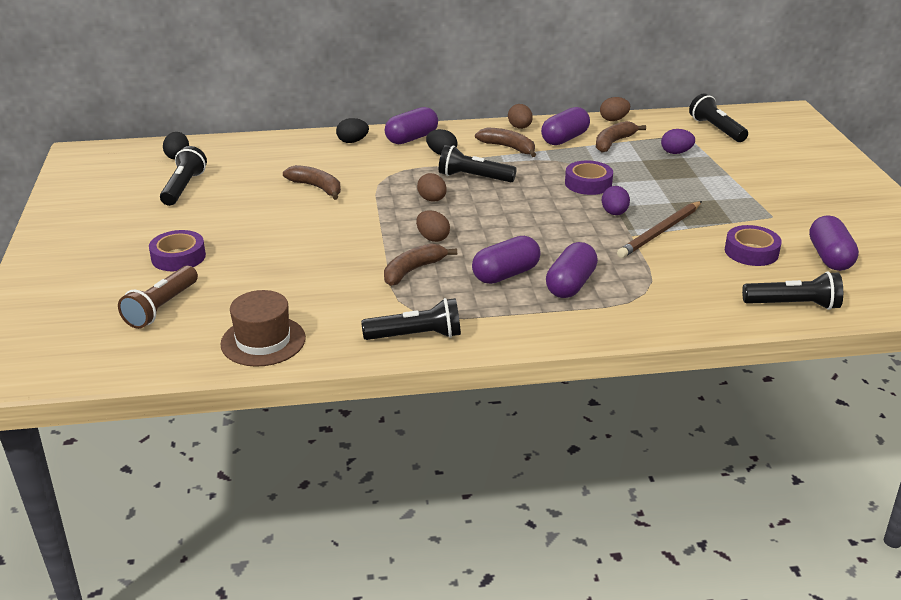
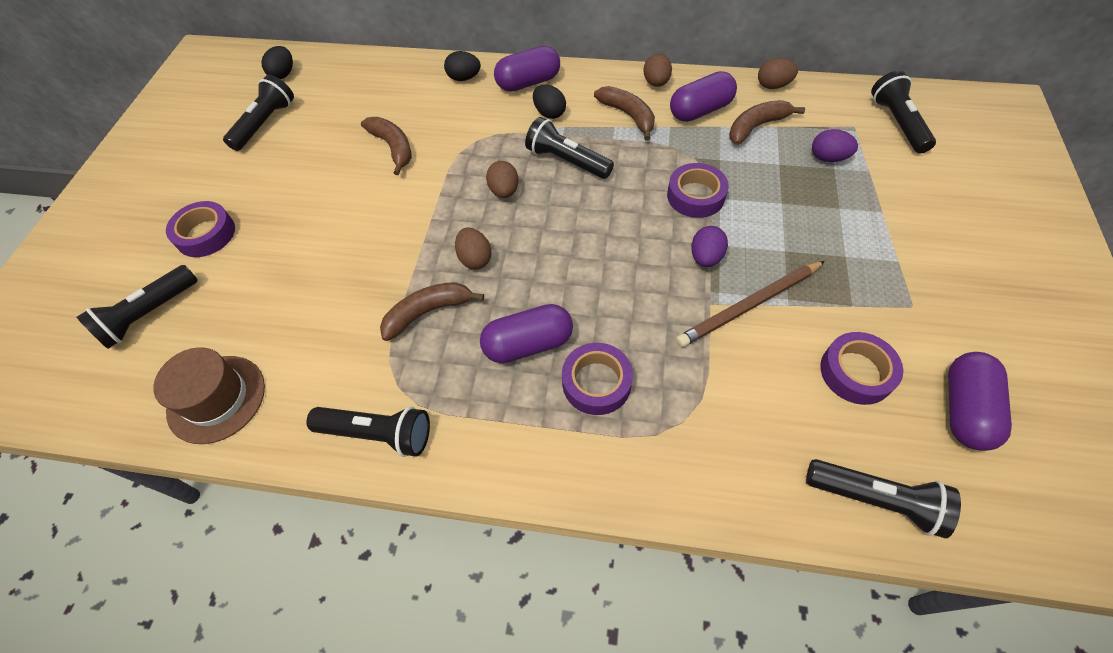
camera: 20 degrees right, 25 degrees up
(162, 307) = (149, 314): brown flashlight -> black flashlight
(570, 285) = (596, 383): purple capsule -> purple tape

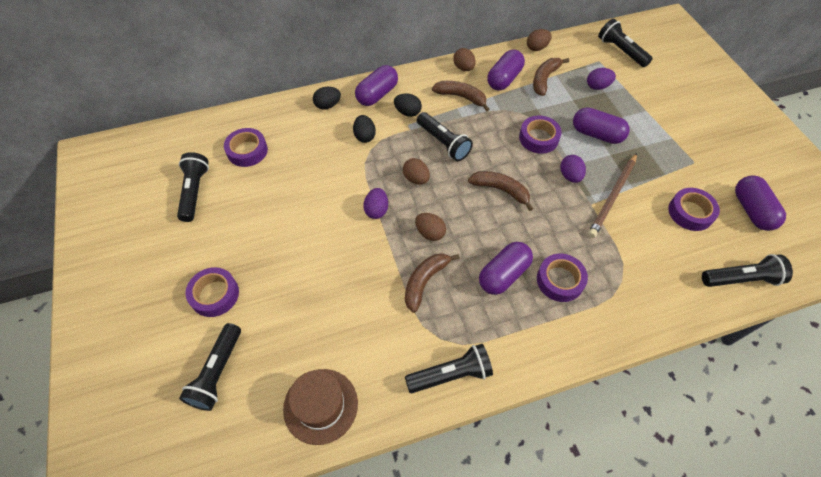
camera: 30 degrees left, 0 degrees up
(283, 74) = (178, 147): black egg -> black egg (364, 136)
(345, 99) = (247, 151): none -> purple tape
(393, 147) = (313, 175): brown banana -> brown banana (501, 190)
(433, 210) = (376, 210): none -> purple egg
(567, 161) = (443, 143): black flashlight -> black flashlight turned 135 degrees counterclockwise
(782, 218) = (596, 134): none -> purple capsule

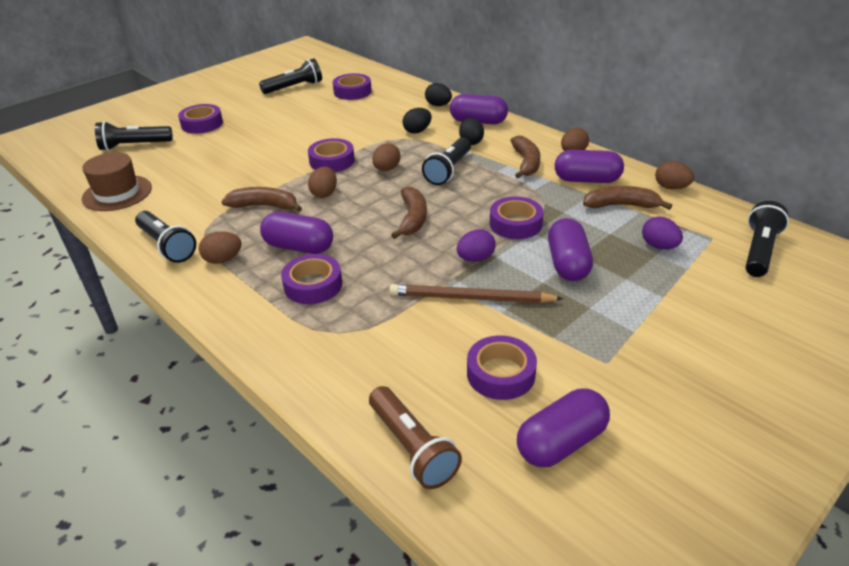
camera: 65 degrees right, 20 degrees down
(376, 210) = (332, 161): purple egg -> purple tape
(495, 334) = (223, 259): none -> brown egg
(740, 279) = (412, 447): black flashlight -> brown flashlight

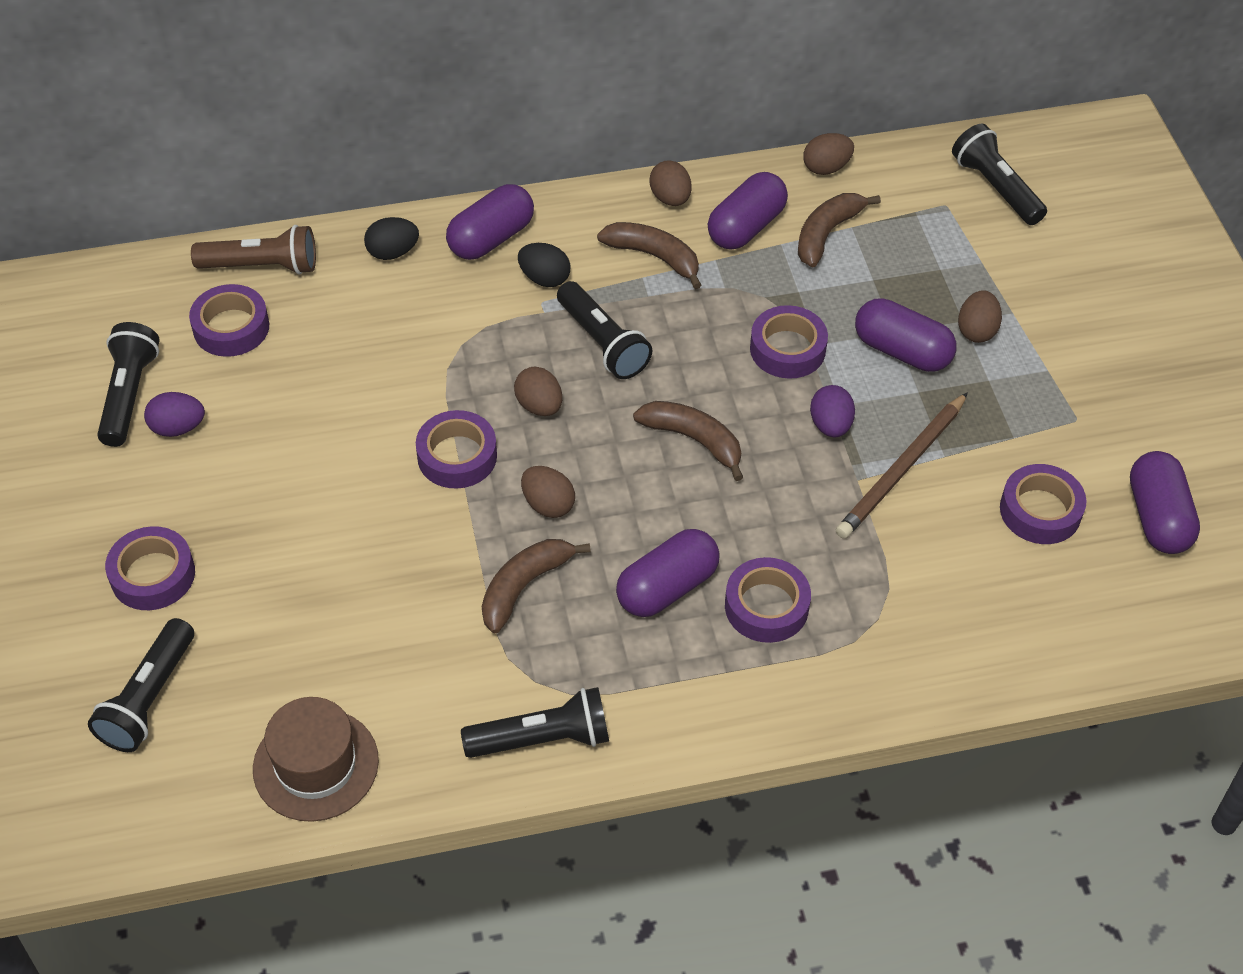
camera: 60 degrees left, 15 degrees up
(223, 259) = (632, 682): brown egg -> brown egg (976, 330)
(412, 447) = (1096, 634): brown flashlight -> brown flashlight (261, 266)
(417, 131) = (455, 318): black egg -> none
(659, 246) = (928, 257): purple egg -> purple egg (178, 428)

